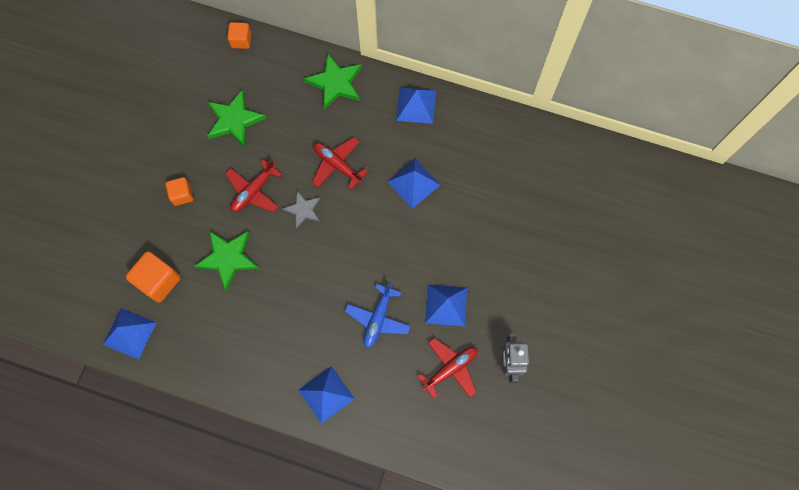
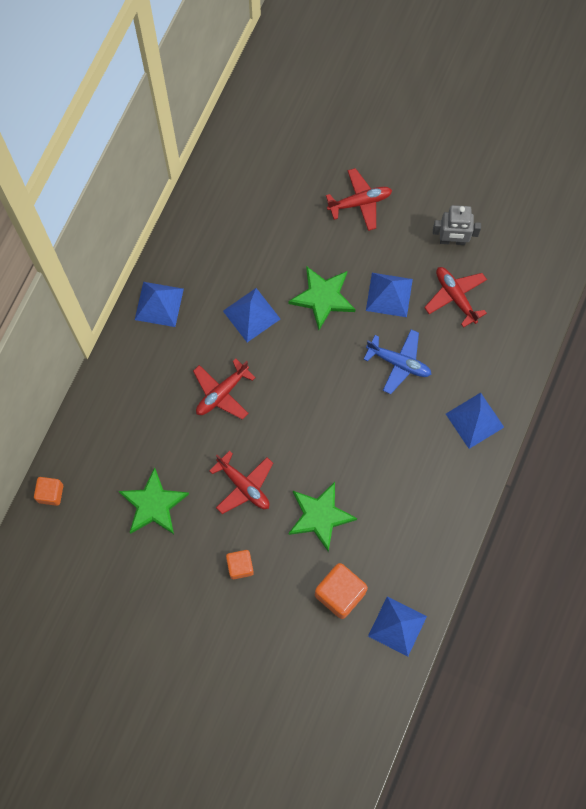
camera: 85 degrees left, 0 degrees up
(303, 210) = (271, 433): grey star -> none
(335, 83) = (120, 388): green star -> green star (323, 297)
(537, 271) = (360, 202): none -> red plane

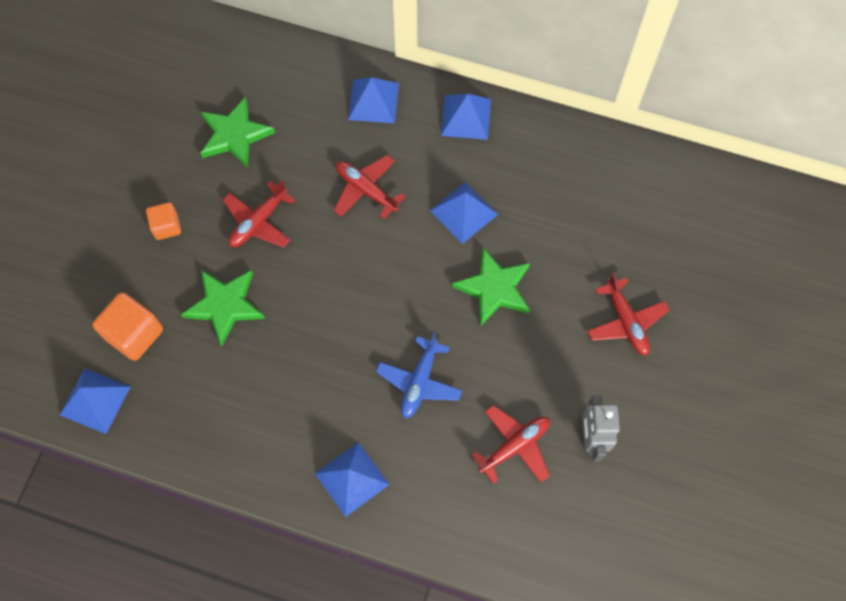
camera: 85 degrees right, 5 degrees down
(50, 493) = (244, 39): orange cube -> none
(389, 294) = (507, 365): blue pyramid -> blue pyramid (373, 101)

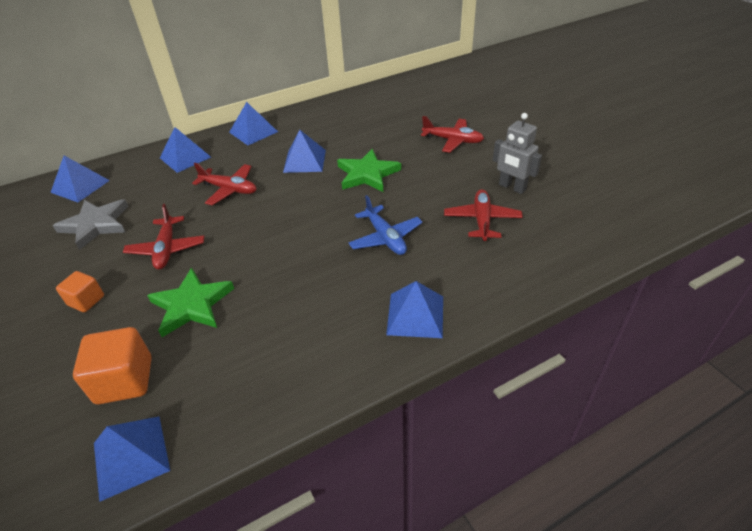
camera: 45 degrees left, 25 degrees down
(235, 135) = (96, 225): green star -> grey star
(262, 63) = (80, 186): none -> blue pyramid
(366, 190) = (229, 189): red plane -> red plane turned 150 degrees counterclockwise

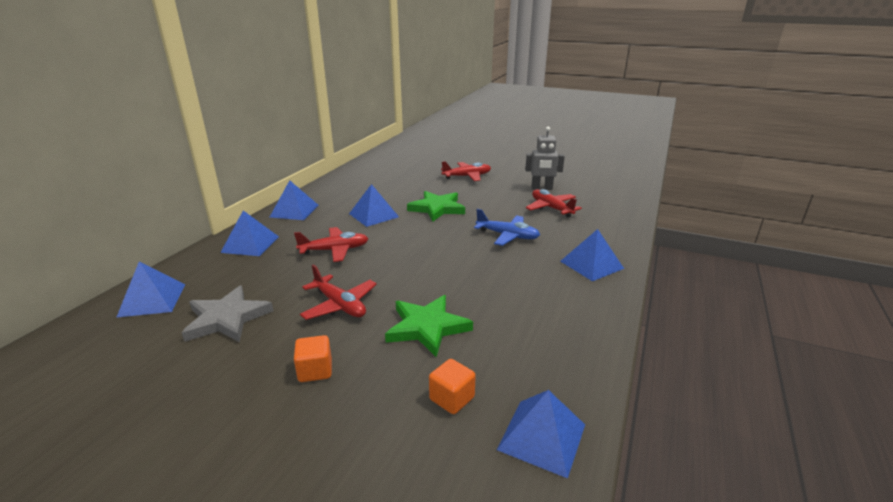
camera: 40 degrees left, 15 degrees down
(124, 380) = (452, 398): orange cube -> orange cube, size x0.61

